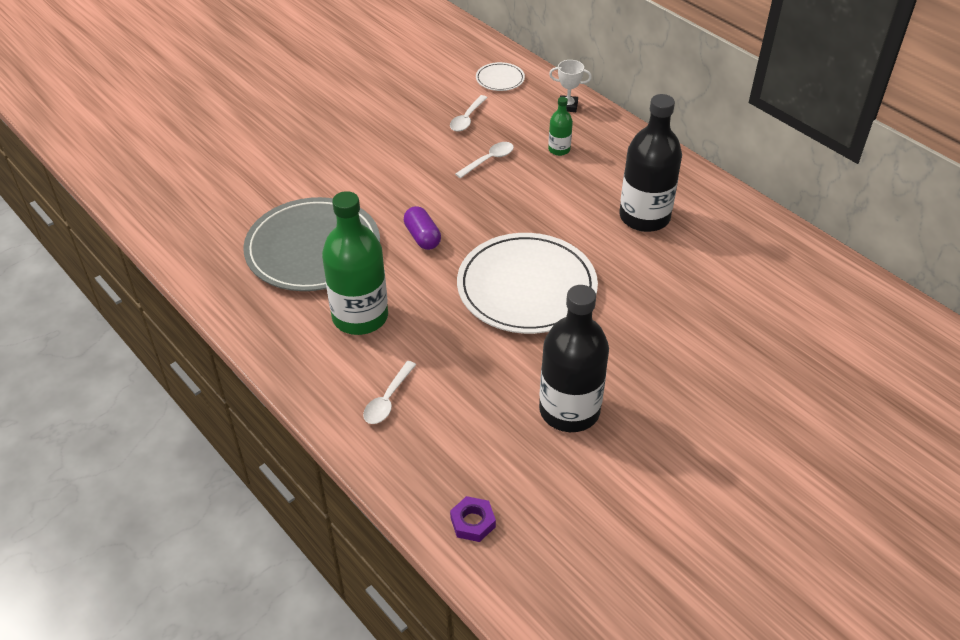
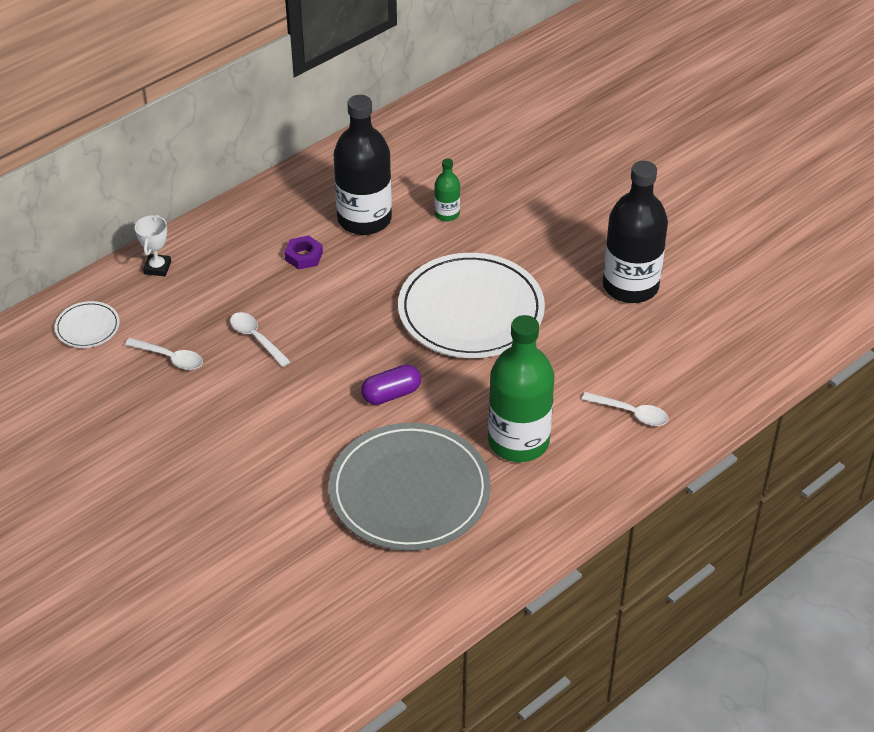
camera: 90 degrees left, 0 degrees up
(472, 522) = (761, 351): purple nut -> purple nut (304, 256)
(559, 149) = (242, 278): green bottle -> green bottle (447, 214)

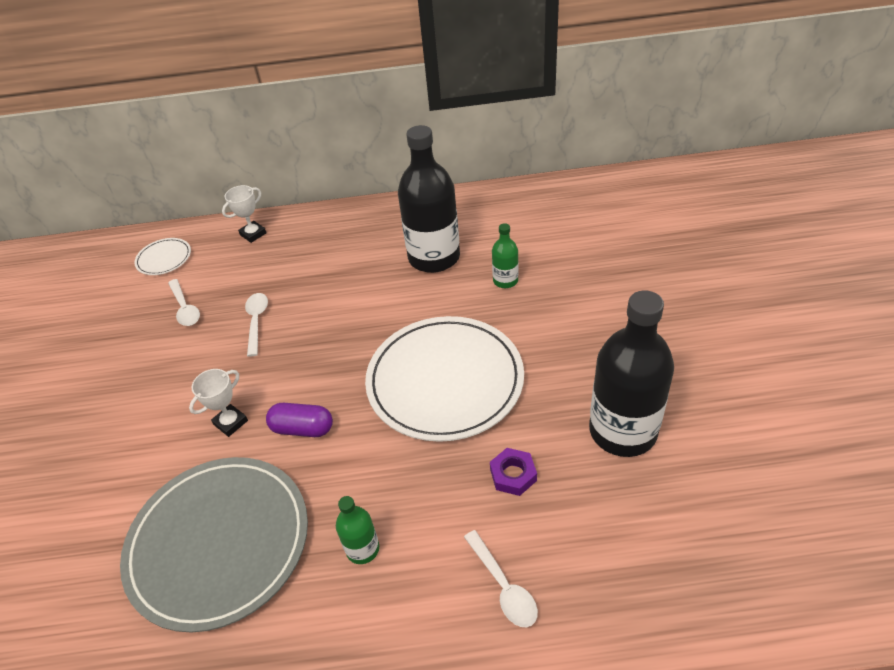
camera: 40 degrees right, 0 degrees up
(304, 256) = (359, 269): purple nut -> purple nut (513, 475)
(325, 418) = (230, 422): none -> white trophy
(518, 441) = (362, 549): green bottle -> green bottle, size x0.46

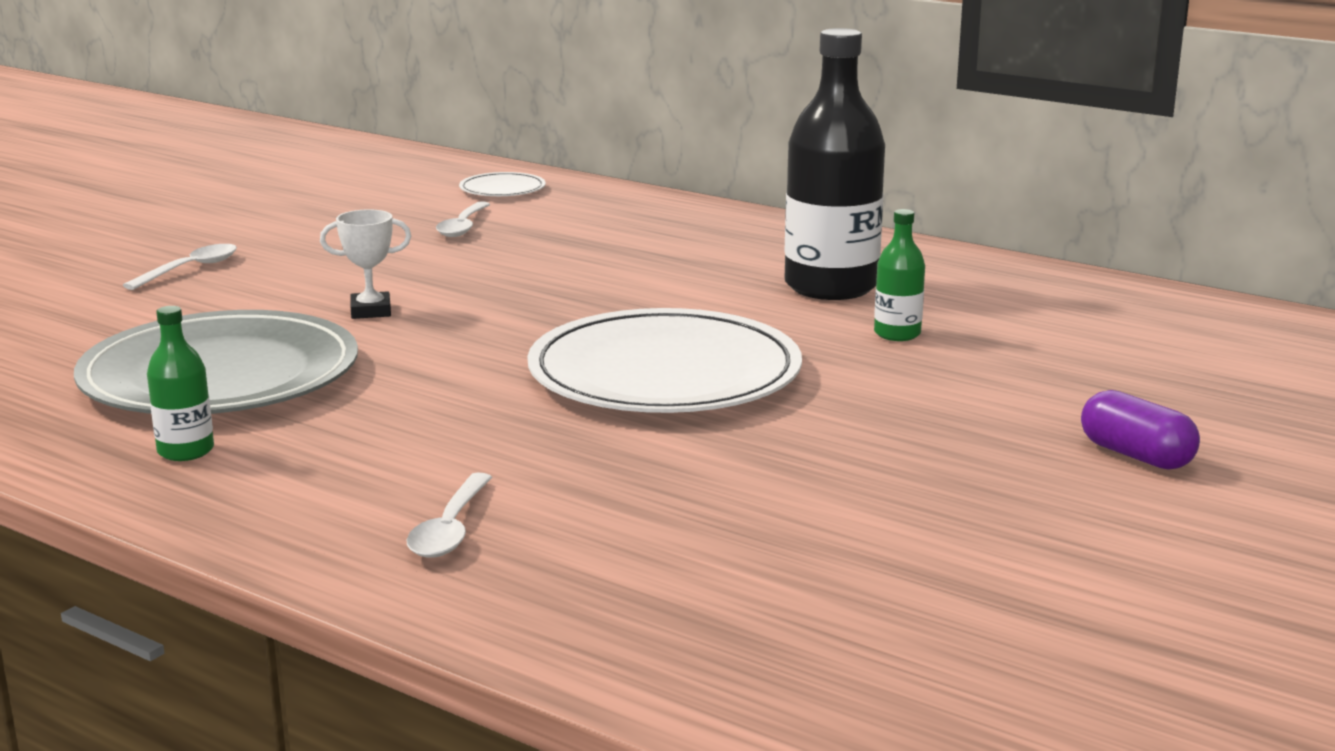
camera: 35 degrees right, 25 degrees down
(253, 234) = (633, 203): white trophy -> none
(256, 322) = (522, 260): white spoon -> white spoon (190, 269)
(302, 428) = (436, 342): purple capsule -> purple capsule (1136, 455)
(362, 549) = (348, 439): green bottle -> green bottle (186, 451)
(513, 475) = (616, 466): purple nut -> none
(622, 431) = (831, 496): black bottle -> none

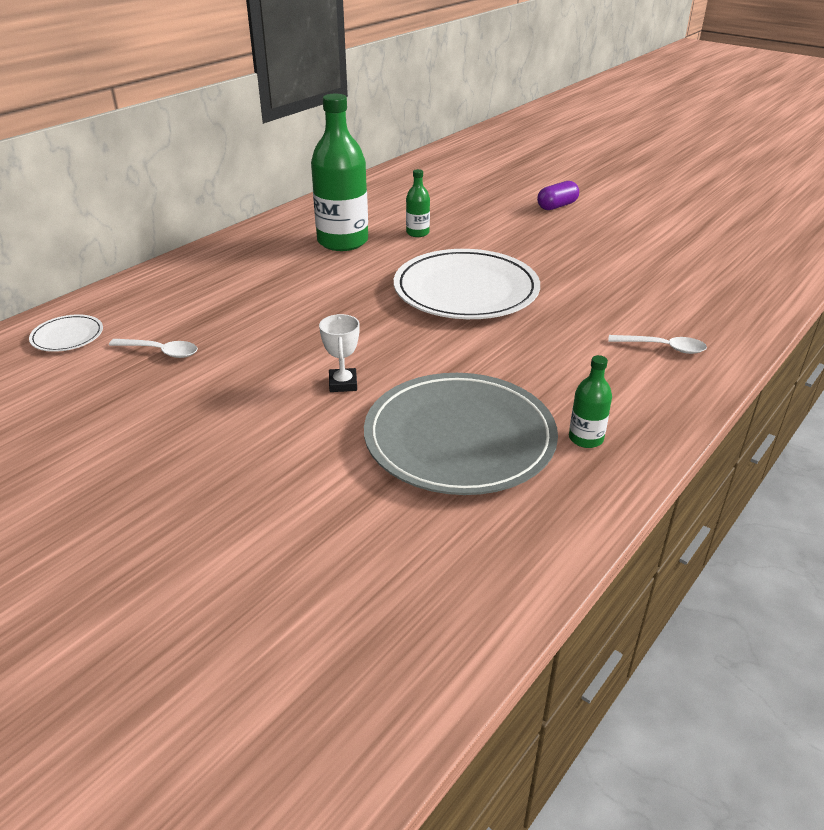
camera: 85 degrees left, 15 degrees up
(190, 269) = (208, 480): white spoon -> none
(830, 286) = (342, 241): black bottle -> green bottle

